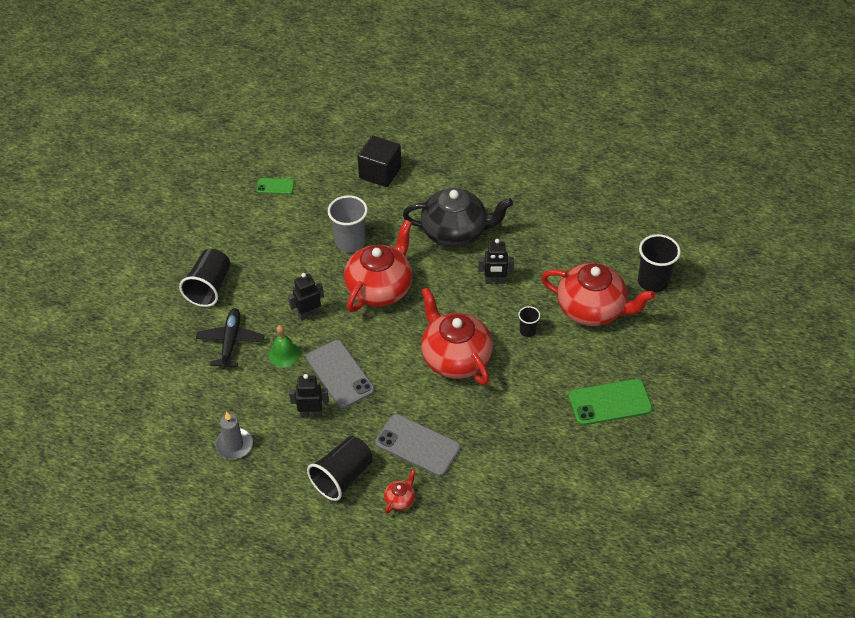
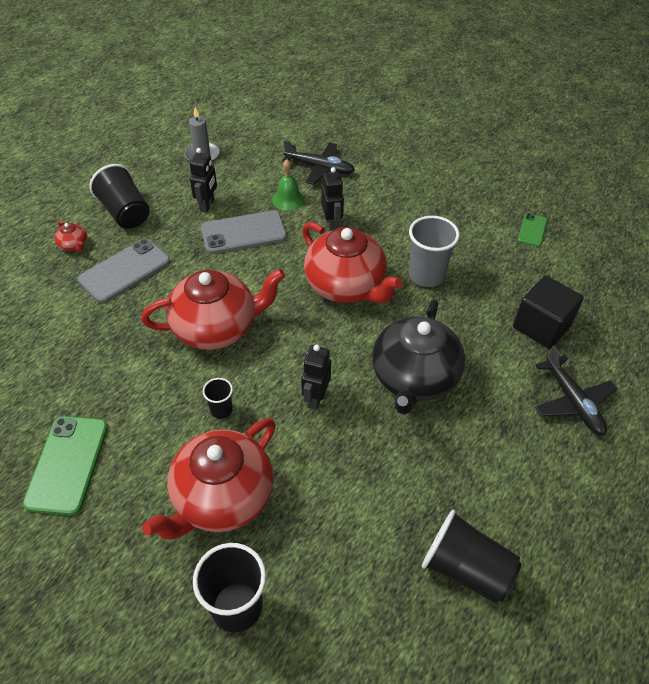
camera: 105 degrees right, 0 degrees up
(209, 287) = (395, 164): black cup -> black cup (466, 569)
(441, 153) = (572, 401): none -> black plane

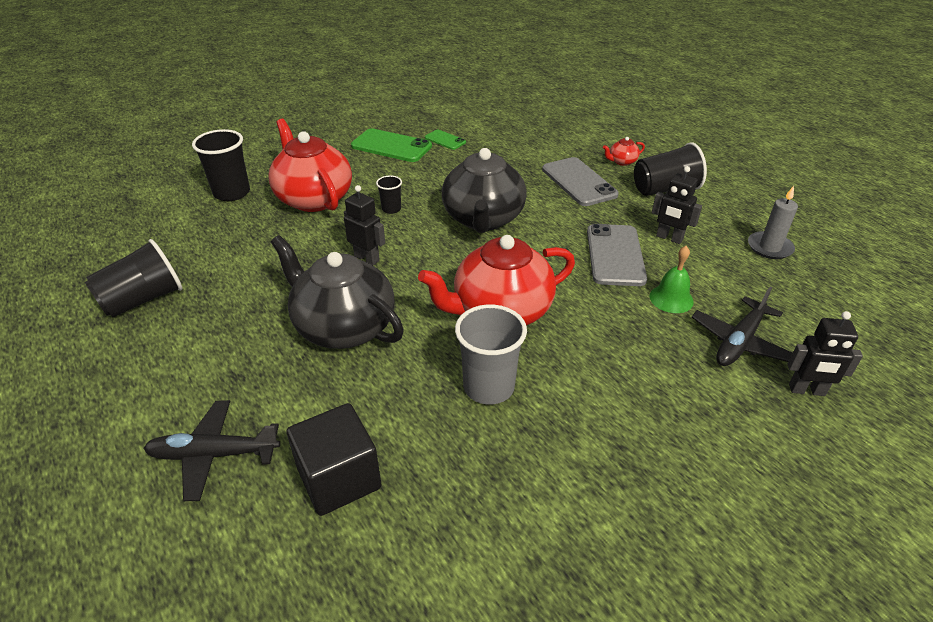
camera: 110 degrees right, 10 degrees down
(216, 328) = (483, 219): red teapot -> black teapot
(332, 224) = (613, 325): black robot -> black robot (806, 390)
(532, 230) = (539, 567): green phone -> green phone (445, 140)

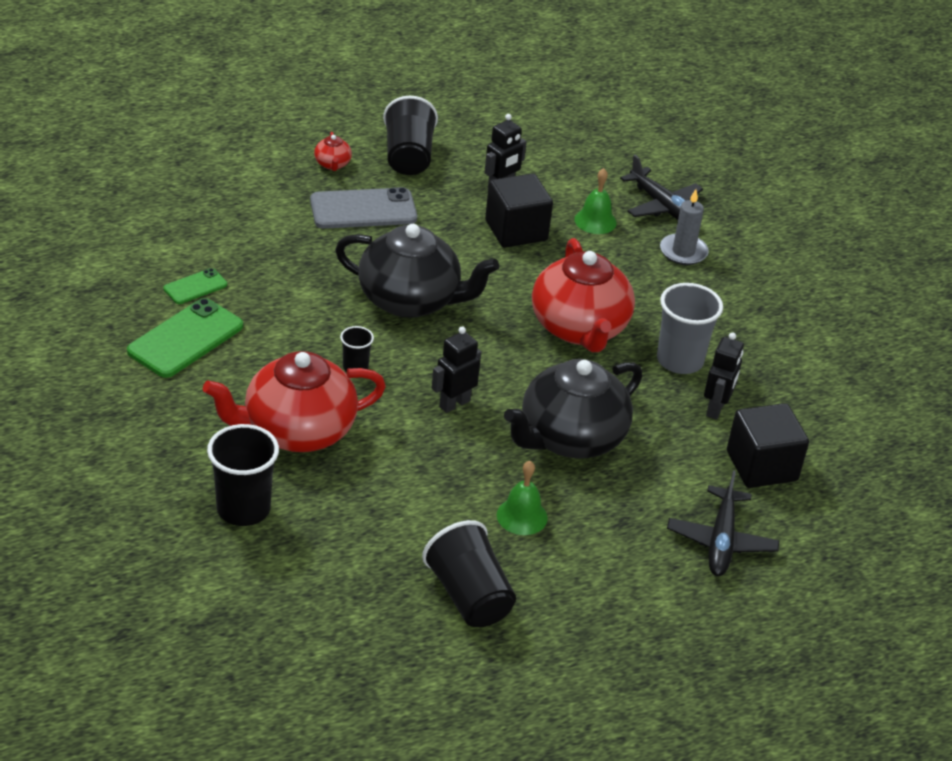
camera: 80 degrees left, 0 degrees up
(237, 313) = (522, 516): none -> green bell
(615, 255) = (516, 230): grey phone -> black cube
(769, 247) = (540, 136): grey candle -> grey candle (683, 252)
(806, 390) = (725, 197): black robot -> black robot (716, 409)

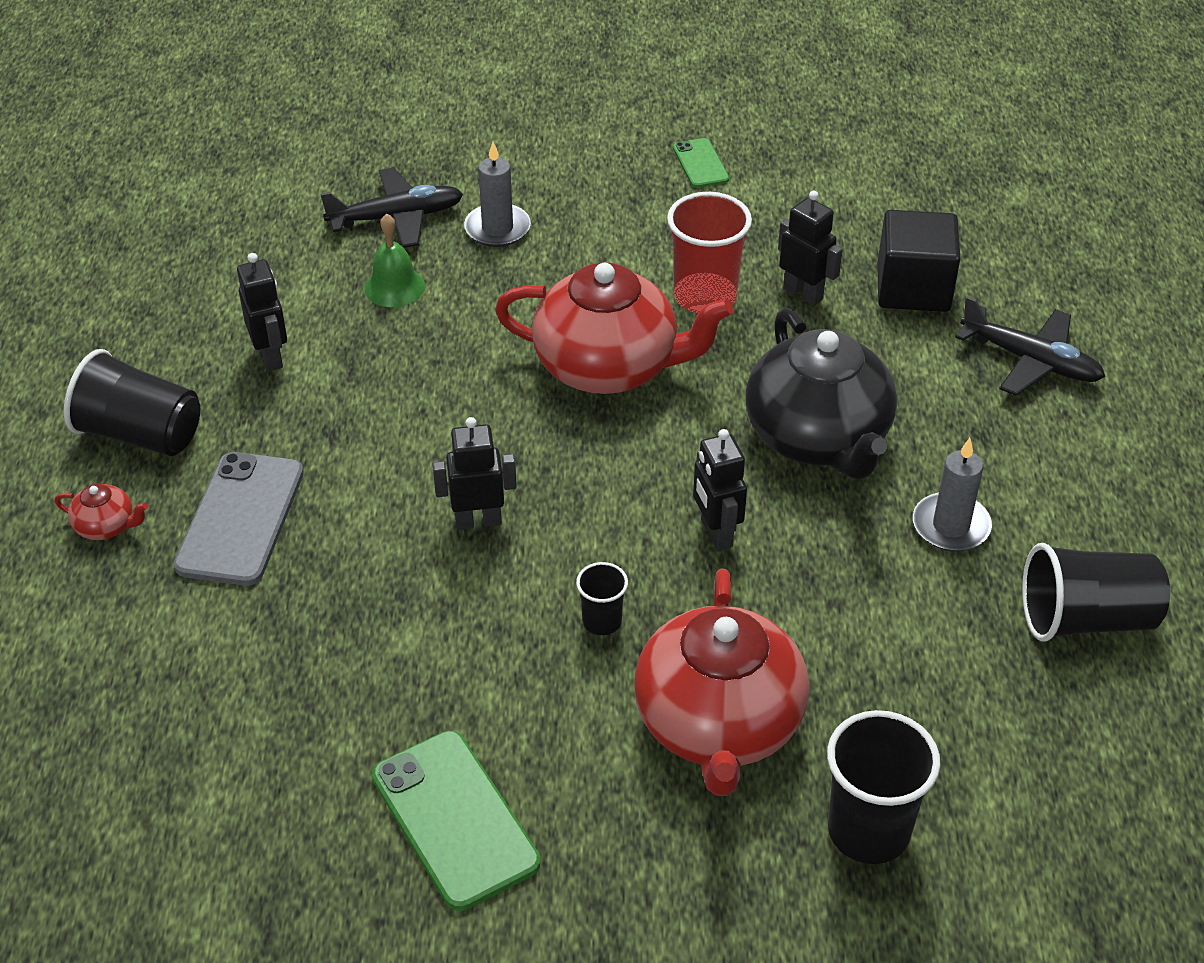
camera: 65 degrees left, 5 degrees up
(195, 287) = (329, 777): green phone -> green phone (700, 164)
(410, 300) = (478, 521): black teapot -> black robot
(516, 230) = (375, 368): black cube -> none
(522, 516) = (951, 526): green bell -> grey candle
(679, 360) = (705, 296): grey cup -> red cup

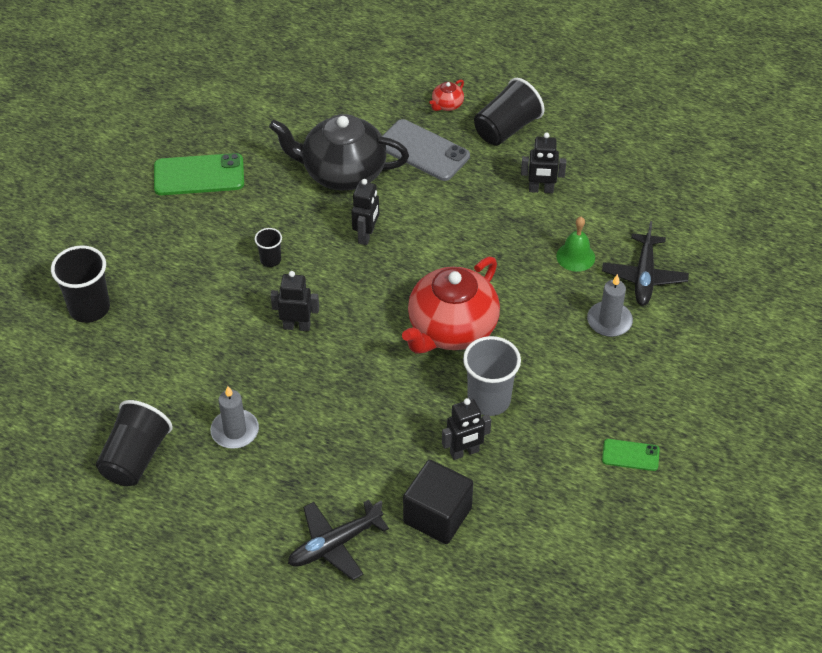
camera: 115 degrees right, 5 degrees up
(705, 296) = (489, 400): red cup -> grey cup
(718, 724) = (182, 279): red teapot -> none
(818, 438) = (337, 402): black teapot -> black teapot (342, 173)

